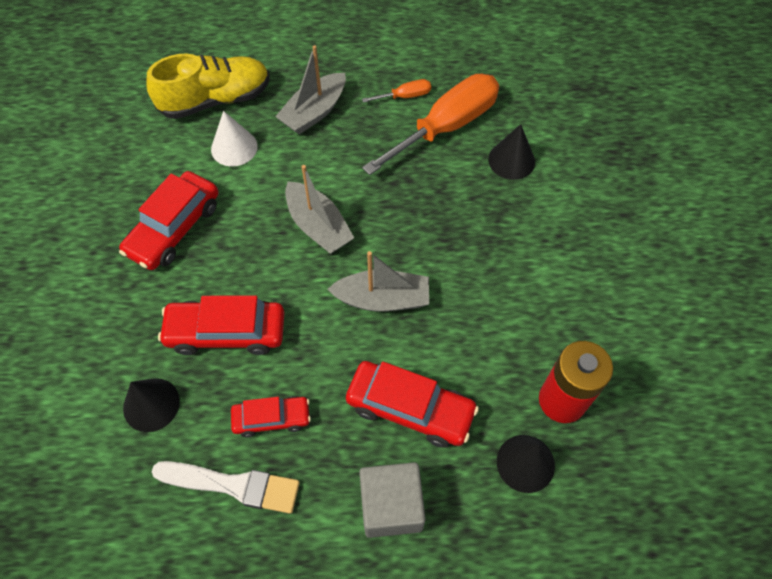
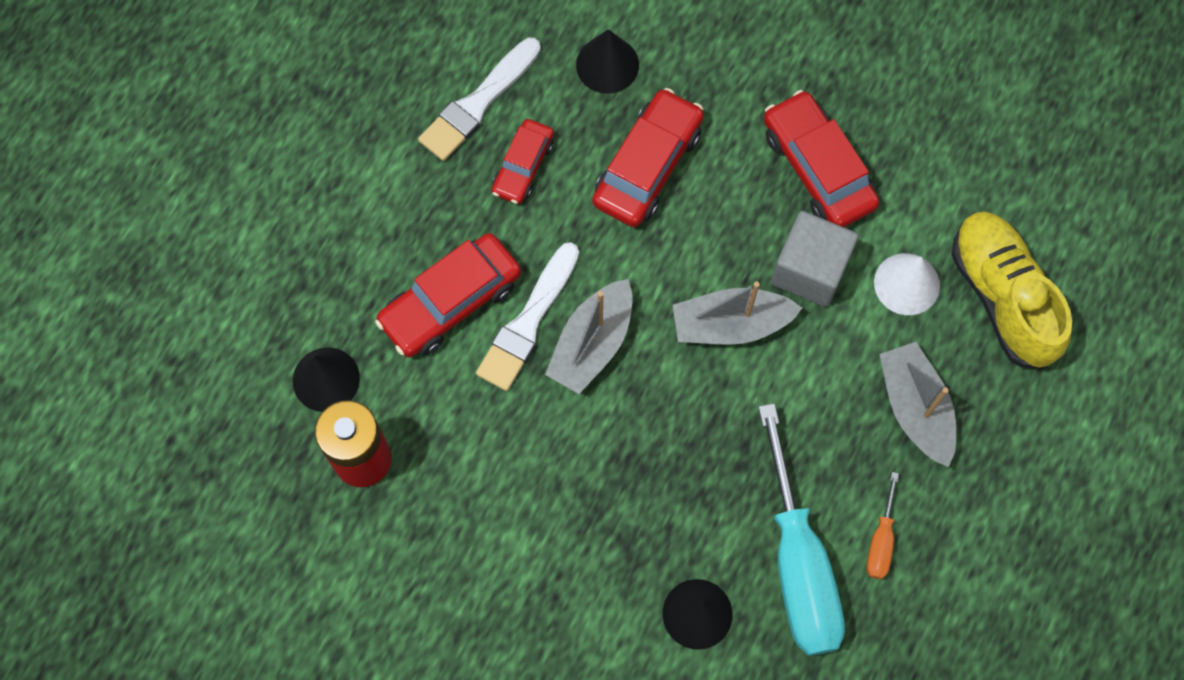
camera: 120 degrees right, 10 degrees up
(216, 100) = (1002, 296): yellow shoe -> yellow shoe turned 150 degrees clockwise
(391, 506) = (368, 231): grey cube -> grey cube (810, 270)
(393, 347) = (528, 322): none -> white brush
(446, 127) = (798, 564): orange screwdriver -> turquoise screwdriver

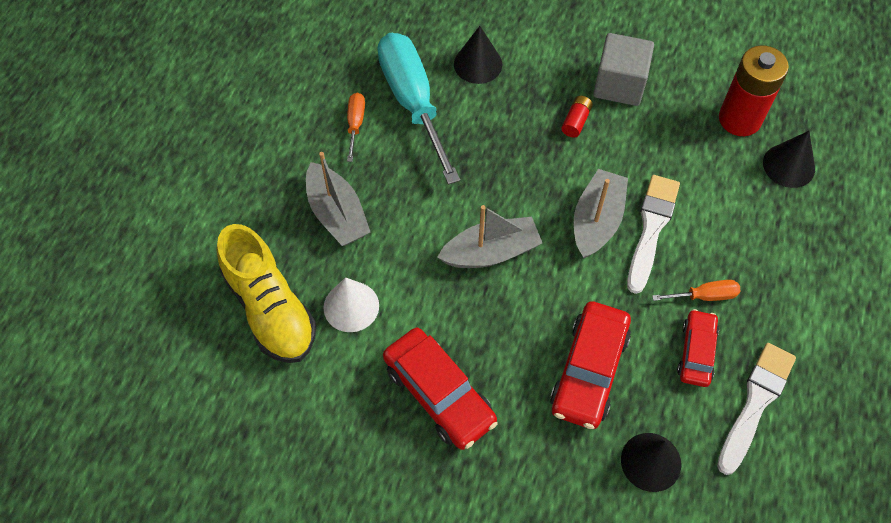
camera: 170 degrees right, 10 degrees down
(451, 302) = (717, 234): red car -> none
(492, 228) = (705, 296): none -> orange screwdriver
(582, 493) = (576, 121): none -> red battery
(810, 270) = (433, 305): grey cube -> grey cube (619, 84)

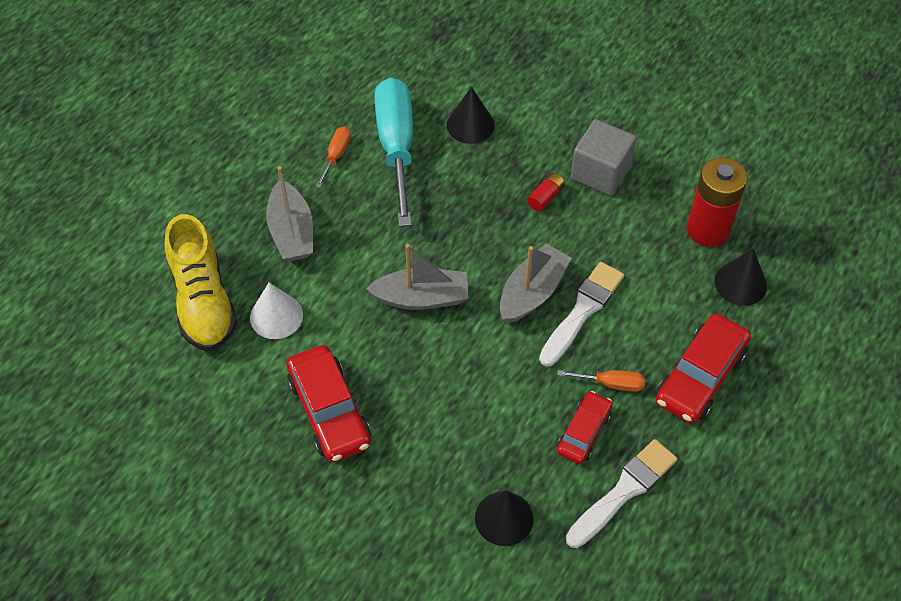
camera: 15 degrees right, 5 degrees down
(589, 371) = (475, 424): red car -> red car (700, 376)

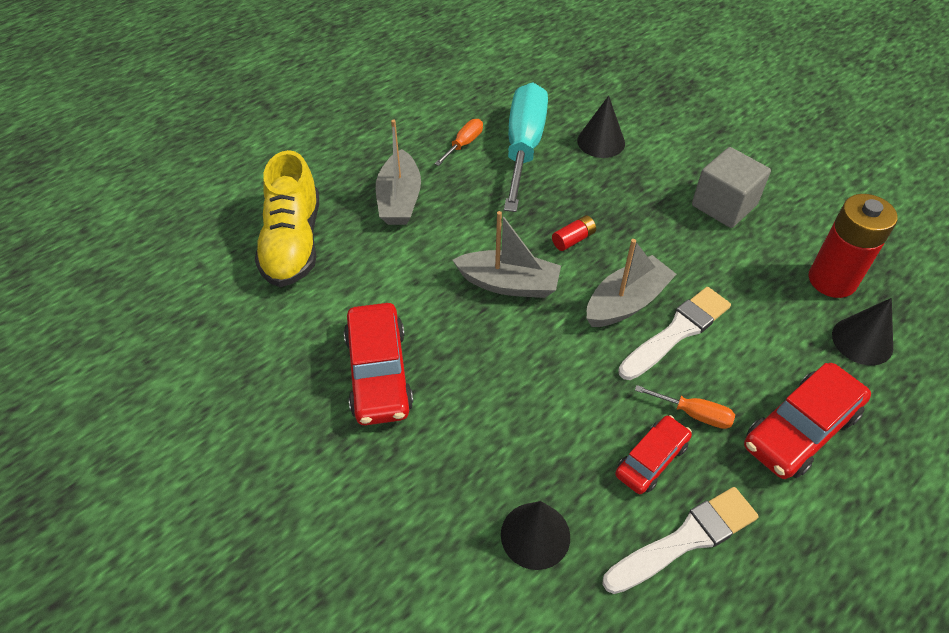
camera: 15 degrees right, 5 degrees down
(276, 316) = (358, 270): white cone -> none
(545, 197) = (661, 217): red battery -> red battery (573, 239)

